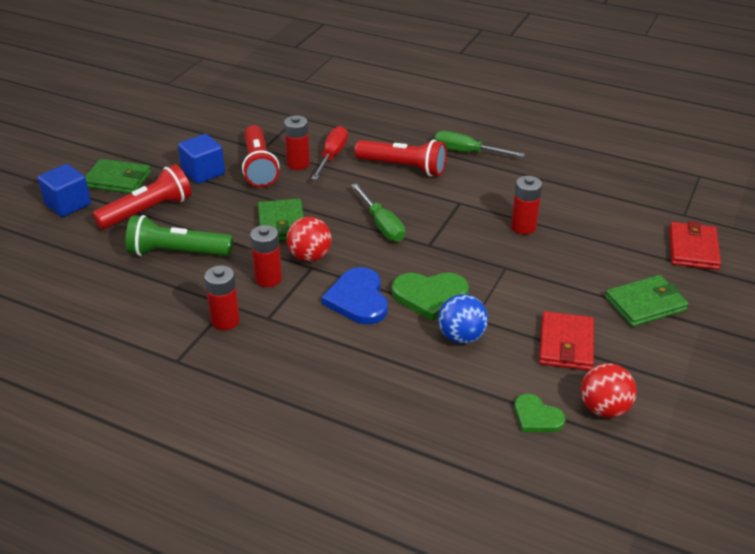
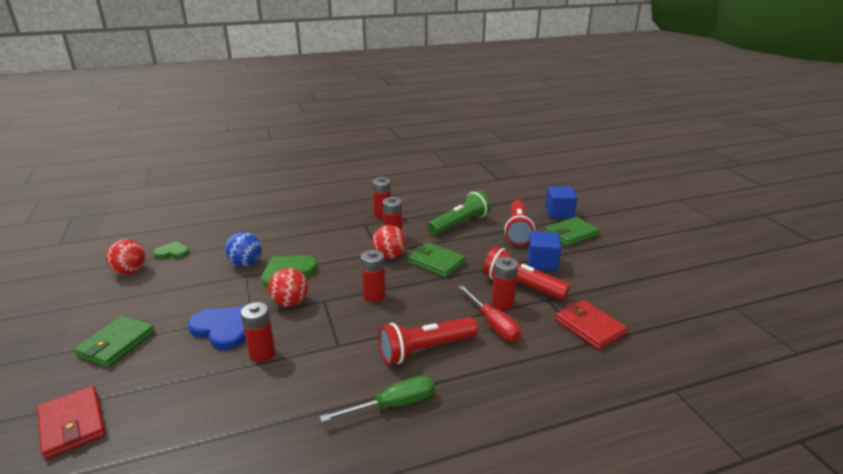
camera: 135 degrees right, 10 degrees down
(358, 299) = (329, 252): blue heart -> blue heart (222, 329)
(382, 225) = (374, 295): green screwdriver -> red battery
(460, 259) = (290, 303): none -> red ball
(566, 344) = (172, 290): red wallet -> red wallet (589, 327)

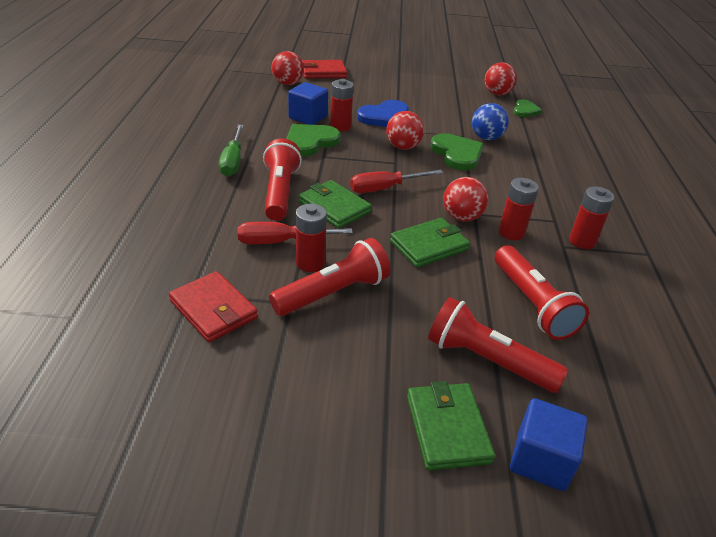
camera: 110 degrees right, 10 degrees up
(116, 344) = (395, 85): green wallet -> green wallet (334, 207)
(130, 448) = (288, 83): none -> red ball
(313, 363) = (310, 142): none -> green heart
(374, 295) = (385, 188): red battery -> red screwdriver
(460, 224) = (532, 304): green flashlight -> red flashlight
(542, 263) = (374, 339): blue cube -> blue cube (308, 117)
(589, 327) = (213, 309): red wallet -> red wallet turned 60 degrees clockwise

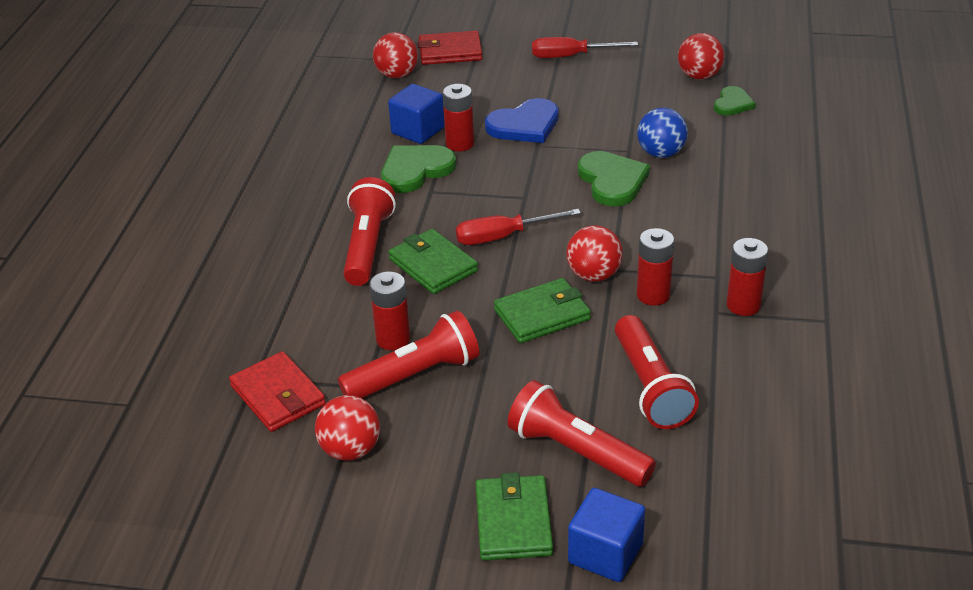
camera: 10 degrees right, 0 degrees up
(233, 161) = (312, 203): green screwdriver -> none
(281, 242) = (361, 313): red screwdriver -> red screwdriver (571, 56)
(403, 147) = (539, 173): red ball -> red ball (350, 450)

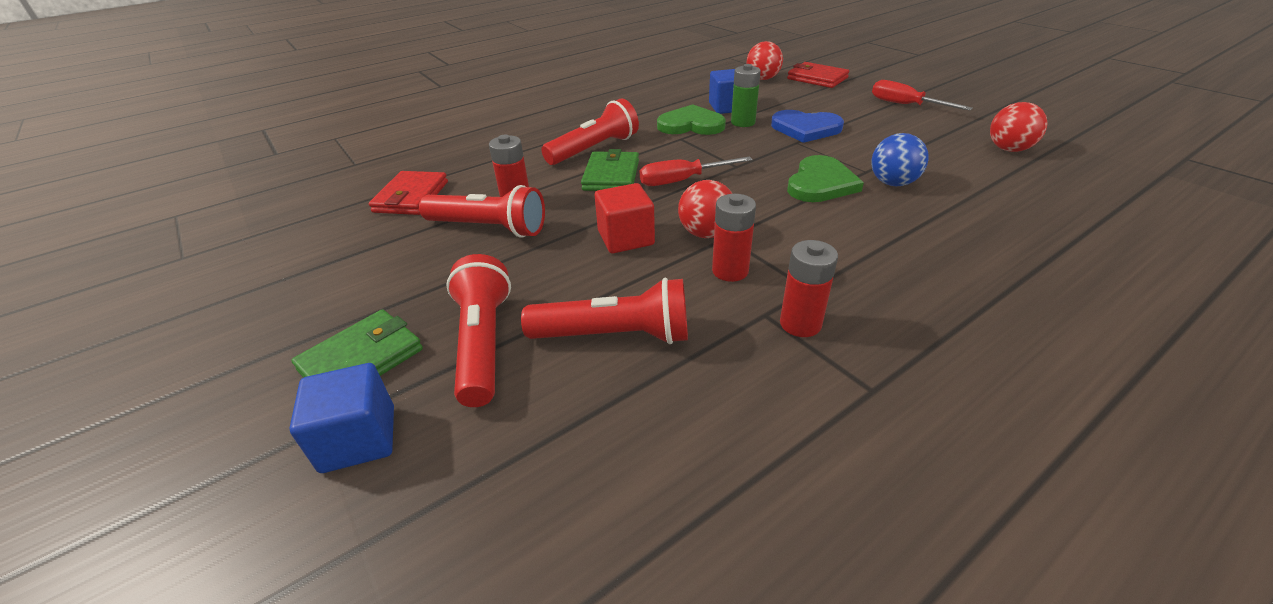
camera: 45 degrees right, 0 degrees up
(350, 450) = (381, 247): red ball -> none
(460, 144) = (743, 122): red battery -> green battery
(503, 237) = (682, 181): red screwdriver -> red screwdriver turned 45 degrees counterclockwise
(542, 315) = (626, 238): green wallet -> red cube
(650, 387) = (615, 335): red flashlight -> red flashlight turned 120 degrees counterclockwise
(732, 103) = (1018, 177): green heart -> none

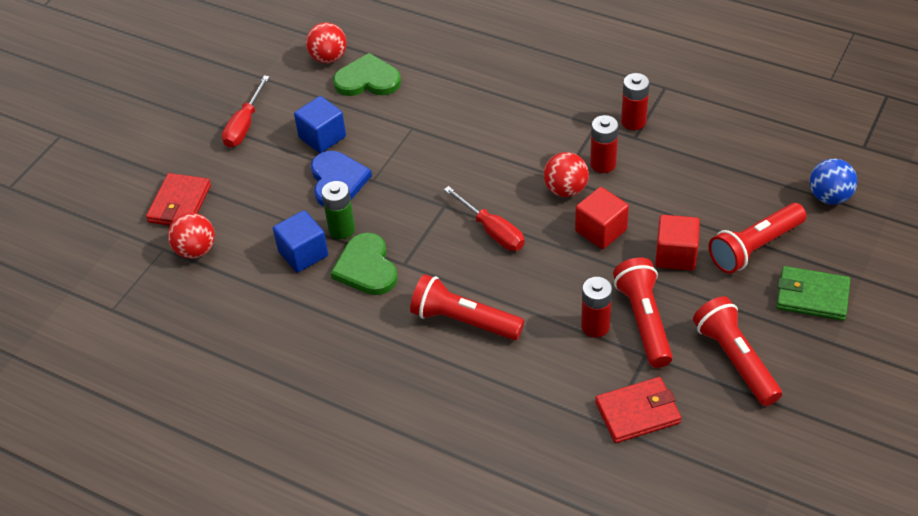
camera: 115 degrees left, 10 degrees up
(359, 439) = (851, 256): blue cube -> blue cube (322, 137)
(541, 275) = (675, 255): none -> red cube
(611, 175) = (510, 282): green wallet -> none
(615, 335) = (702, 192): red flashlight -> red flashlight (735, 360)
(820, 183) = (449, 148): green heart -> green heart (367, 80)
(892, 183) = (427, 111): blue ball -> blue ball (829, 197)

